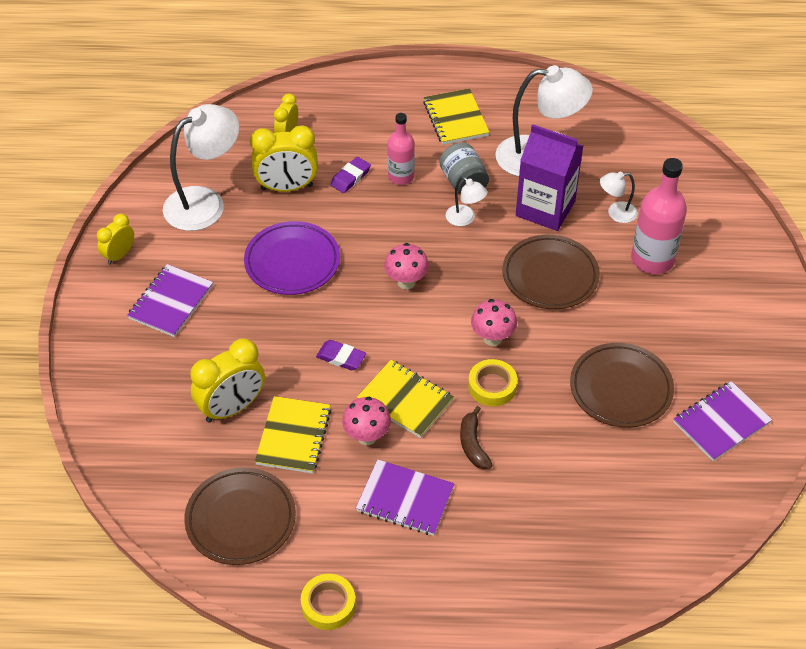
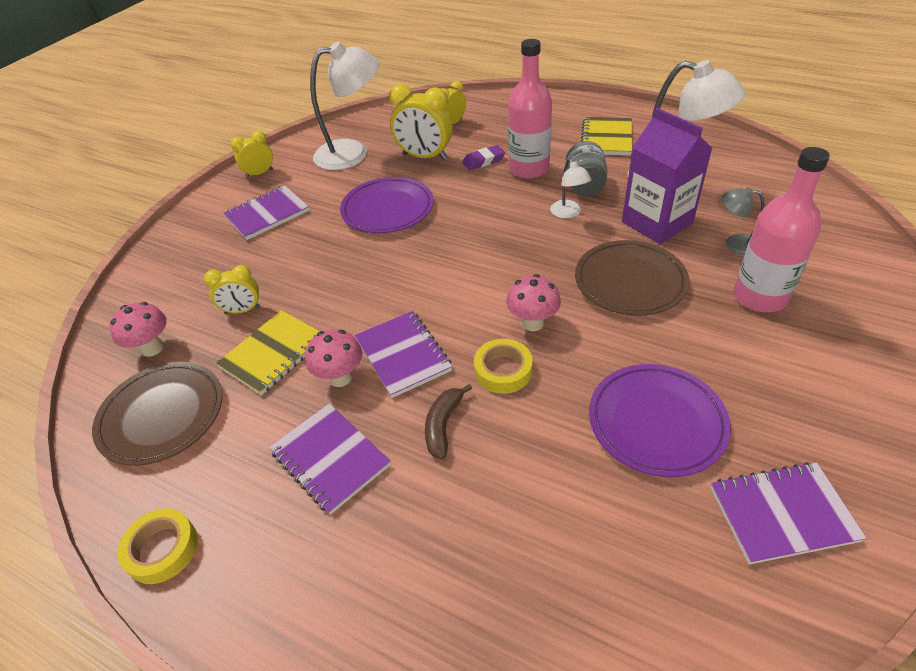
camera: 30 degrees right, 5 degrees down
(232, 408) = (242, 310): yellow clock -> yellow clock, size x0.59
(341, 357) = (371, 297): purple eraser -> none
(401, 176) = (528, 169): pink bottle -> pink bottle, size x1.56
(405, 400) = (403, 355): yellow notebook -> purple notebook
(406, 282) = (477, 250): pink mushroom -> pink mushroom (152, 348)
(616, 213) = (735, 244): white lamp -> grey lamp
(621, 389) = (656, 422): brown plate -> purple plate

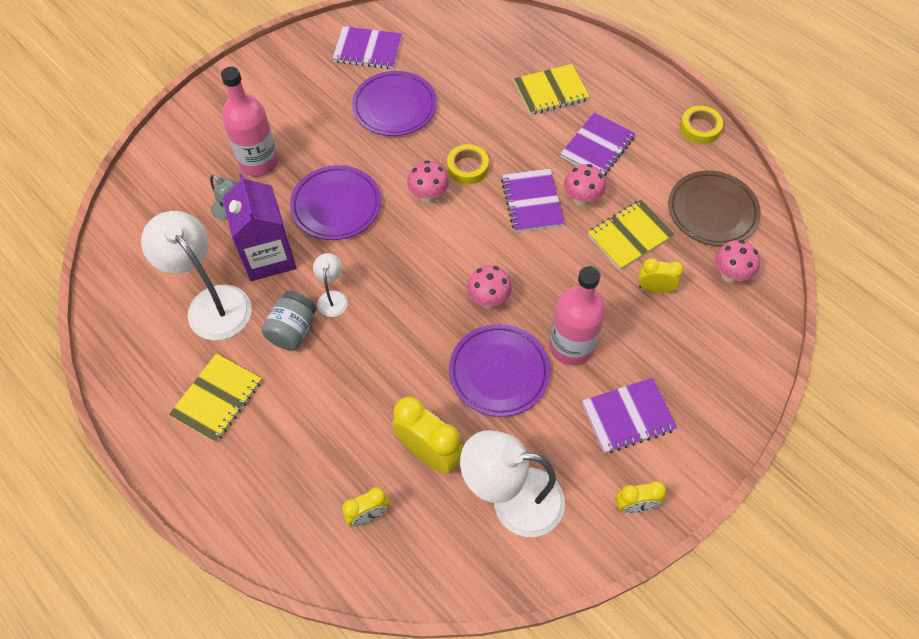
camera: 165 degrees left, 15 degrees up
(330, 459) = (597, 147): purple notebook -> purple notebook turned 60 degrees clockwise
(418, 253) = (488, 300): none -> pink mushroom
(427, 538) = (551, 91): none -> yellow notebook
(443, 425) = (521, 145): brown banana -> none
(483, 161) = (368, 415): purple eraser -> none
(528, 169) = (330, 379): pink bottle -> pink bottle (571, 346)
(630, 282) = (336, 206): brown plate -> purple plate

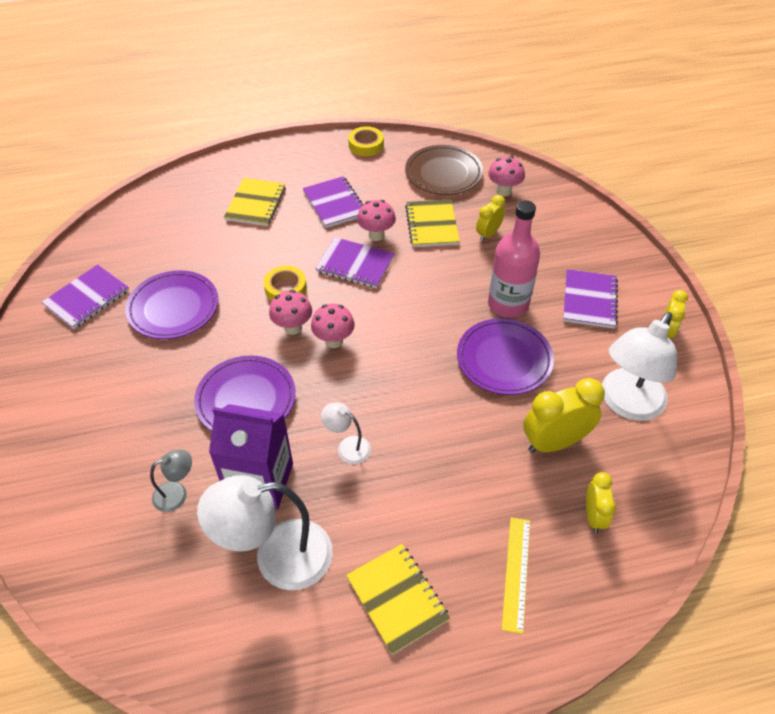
camera: 60 degrees left, 10 degrees down
(259, 162) = (137, 442): pink bottle -> none
(281, 475) = (516, 573): none -> yellow ruler
(293, 330) = (361, 495): grey jar -> none
(488, 300) = (429, 335): pink mushroom -> pink mushroom (334, 341)

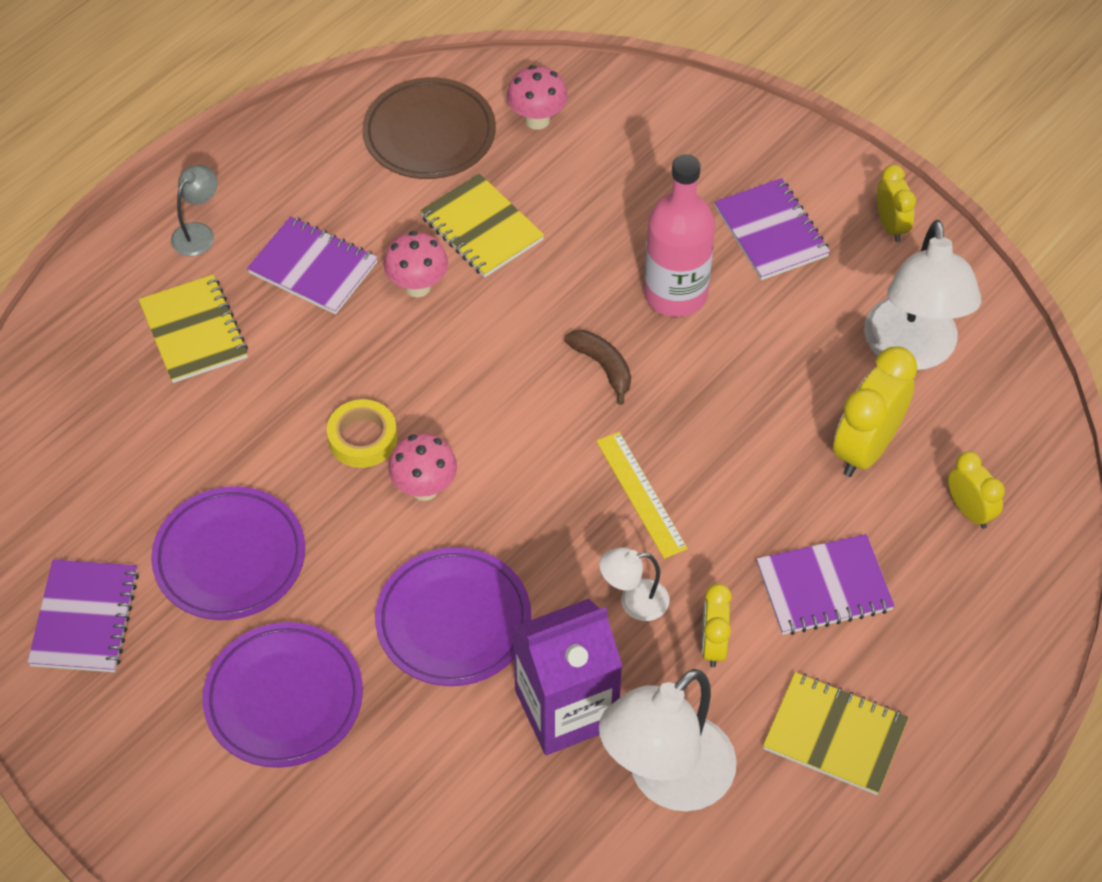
camera: 35 degrees left, 5 degrees up
(177, 493) = (478, 787): grey lamp -> grey lamp (198, 233)
(334, 341) = (496, 475): pink mushroom -> none
(355, 264) = (427, 348): purple notebook -> purple notebook (824, 587)
(366, 145) = (272, 142): yellow tape -> none
(437, 319) = (603, 367): none -> brown banana
(488, 234) = (569, 201): yellow clock -> yellow clock (713, 645)
(504, 360) = (729, 375): purple plate -> purple plate (284, 699)
(516, 573) = (935, 626): yellow ruler -> yellow ruler (640, 494)

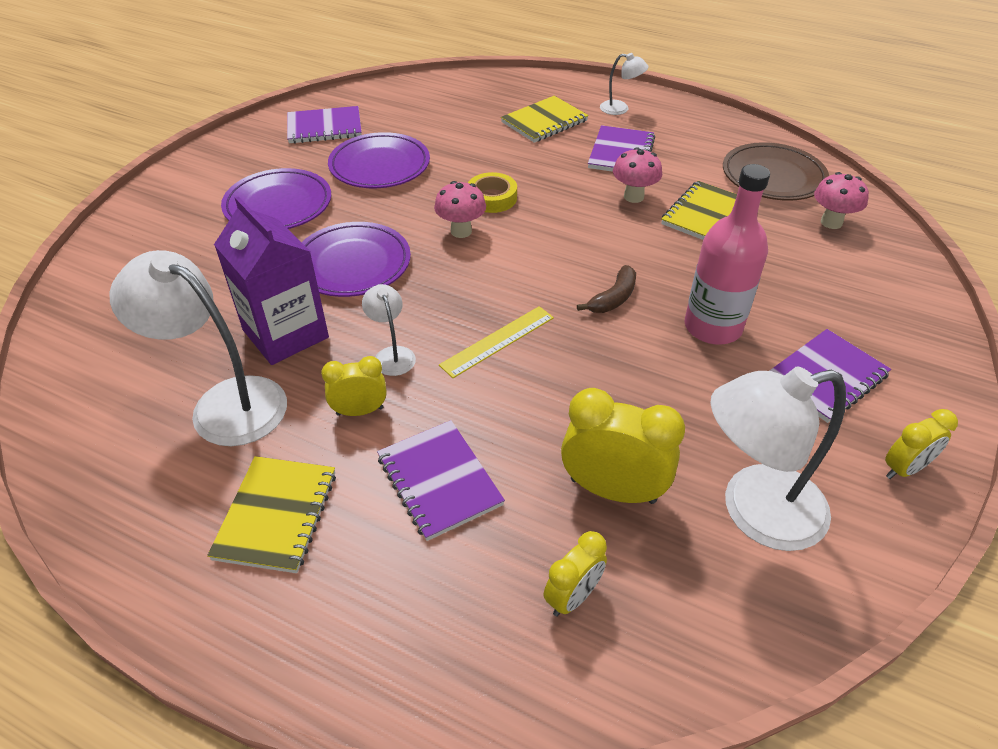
camera: 75 degrees right, 10 degrees down
(198, 233) = (620, 109): grey lamp -> white lamp

